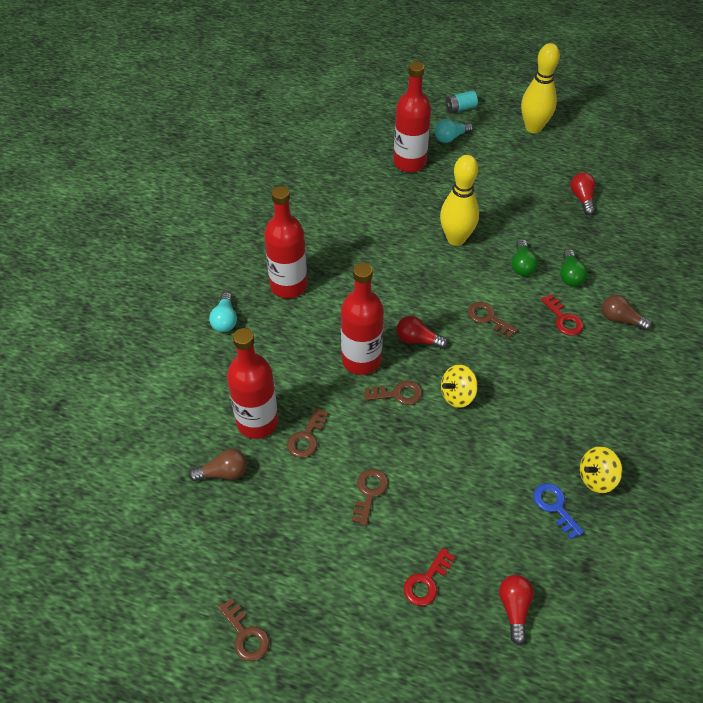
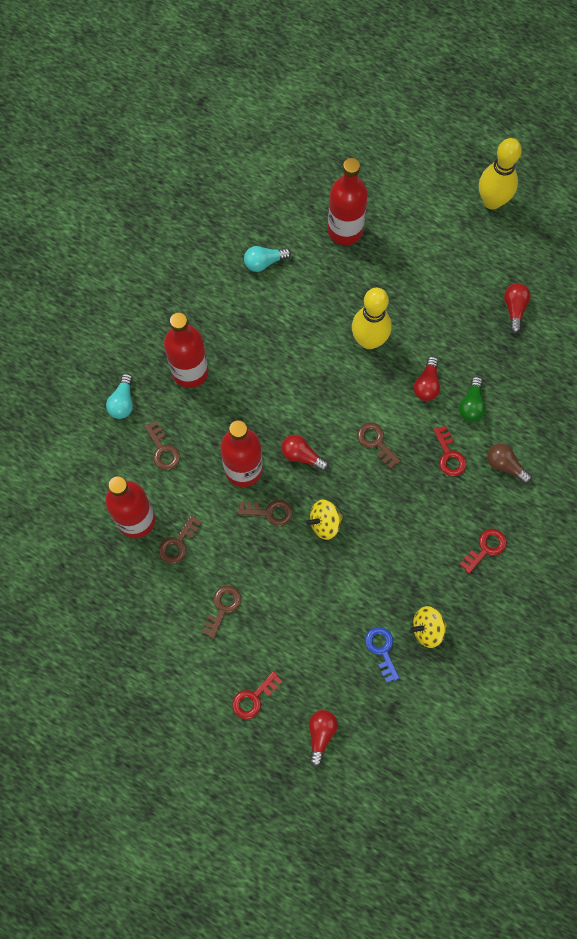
camera: 10 degrees right, 20 degrees up
(223, 473) = (98, 566): brown light bulb -> none
(245, 634) = (96, 716): brown key -> brown key (163, 450)
(450, 137) = (397, 201): turquoise light bulb -> turquoise light bulb (264, 262)
(460, 108) = (419, 160): turquoise battery -> none
(522, 265) = (427, 384): green light bulb -> red light bulb
(629, 393) = (485, 548): none -> red key

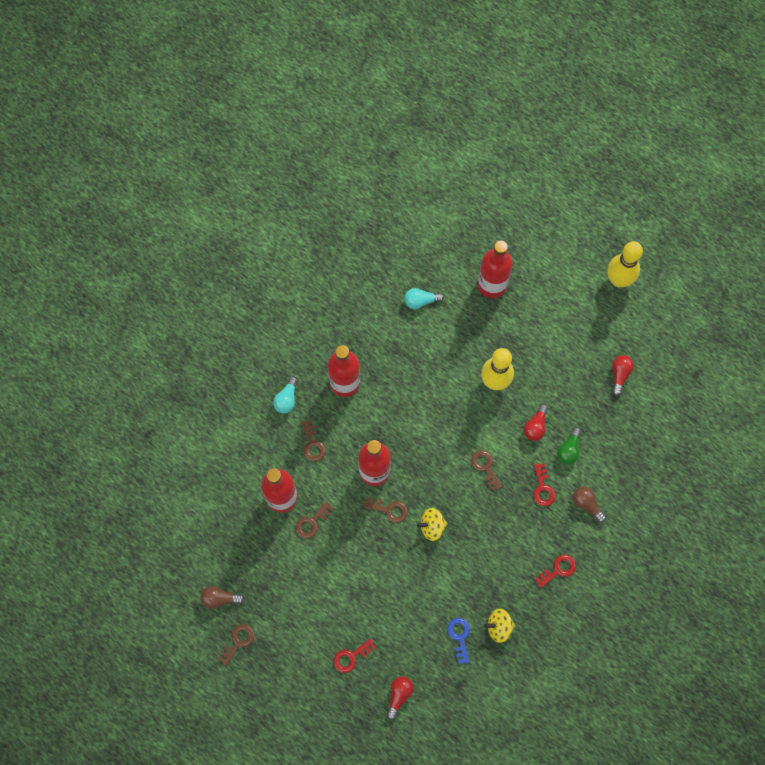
camera: 10 degrees right, 0 degrees up
(80, 655) = (220, 598): none -> brown light bulb
(223, 608) = (339, 580): brown key -> brown key (238, 642)
(302, 456) = (423, 468): red light bulb -> none

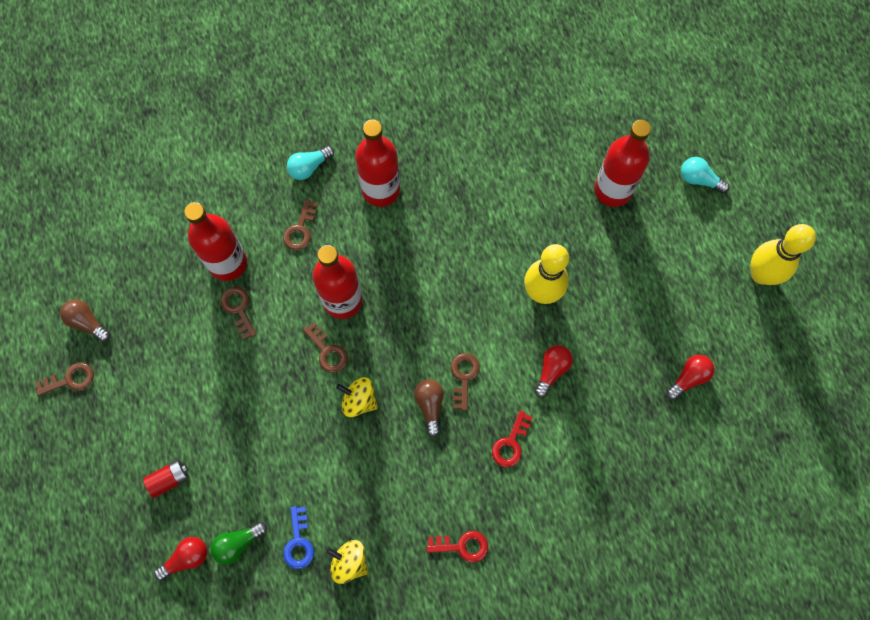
camera: 35 degrees right, 0 degrees up
(312, 522) = (238, 309): brown key -> brown key turned 75 degrees clockwise
(351, 657) = (169, 479): red key -> red battery
(421, 301) = (523, 158): turquoise light bulb -> turquoise light bulb (699, 179)
(459, 637) = (298, 542): blue key -> blue key turned 150 degrees clockwise
(535, 426) = (552, 370): red light bulb -> red light bulb turned 150 degrees clockwise
(569, 449) = (571, 421): green light bulb -> green light bulb (238, 543)
(587, 504) = (547, 496): brown light bulb -> brown light bulb (430, 405)

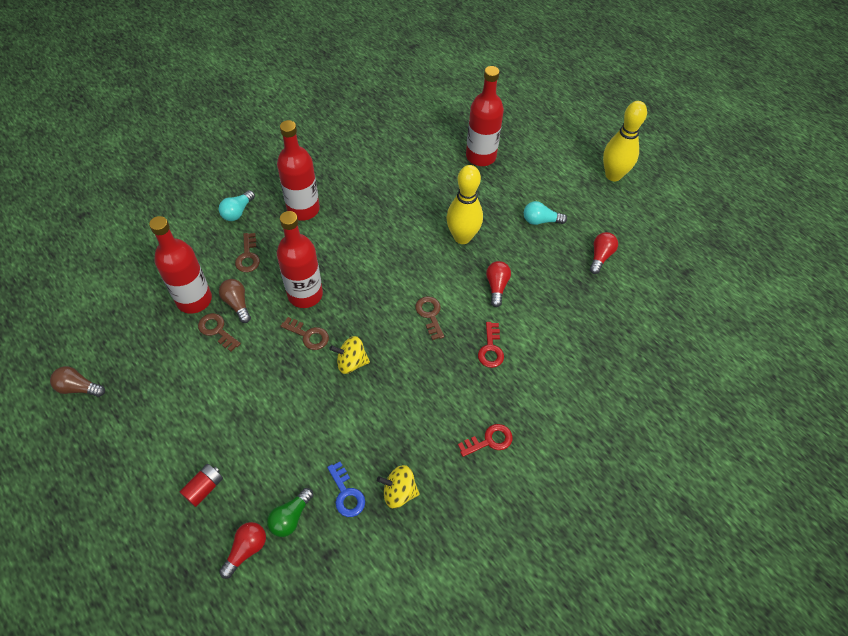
camera: 25 degrees left, 15 degrees down
(70, 379) = (76, 440): brown key -> none
(430, 405) = (412, 345): brown light bulb -> brown light bulb (237, 304)
(699, 179) = (538, 132): turquoise light bulb -> turquoise light bulb (540, 220)

